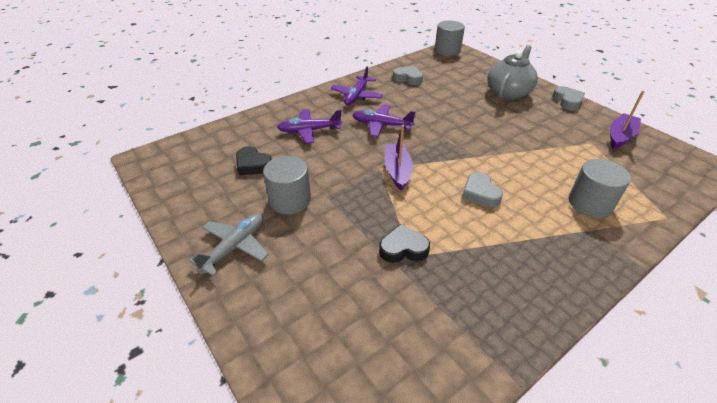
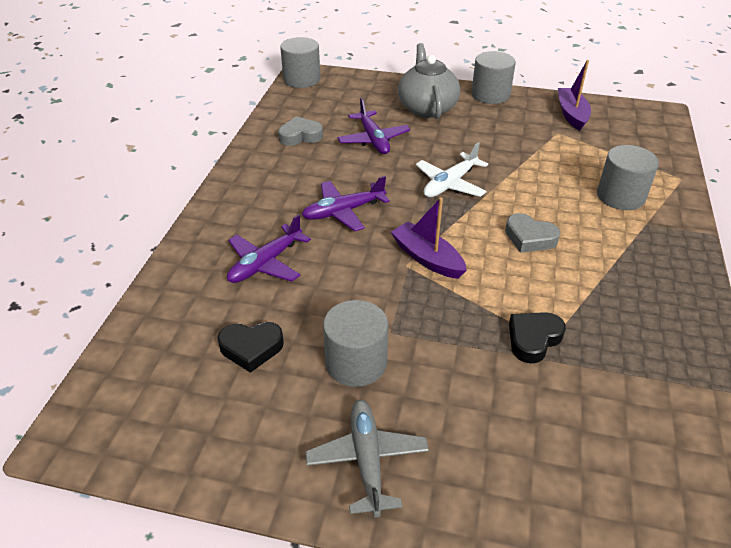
camera: 40 degrees left, 0 degrees up
(356, 96) = (266, 187): purple plane -> purple plane (373, 140)
(466, 139) = (450, 184): none -> white plane
(567, 101) = (490, 94): grey heart -> grey cylinder

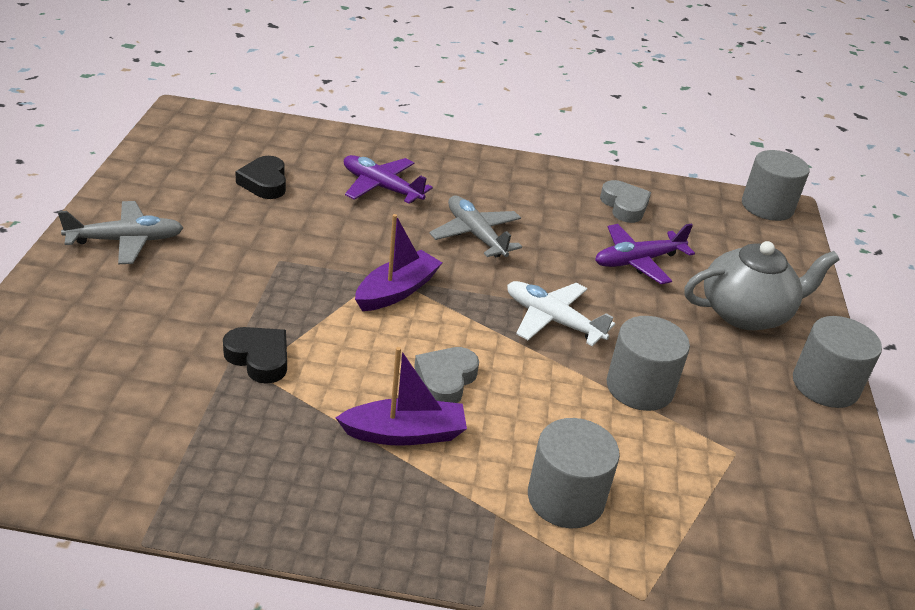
camera: 80 degrees right, 5 degrees down
(343, 211) = (475, 235): purple plane -> grey plane
(356, 363) = (239, 238): grey cylinder -> grey cylinder (639, 387)
(571, 114) = (808, 481): purple boat -> purple boat (404, 433)

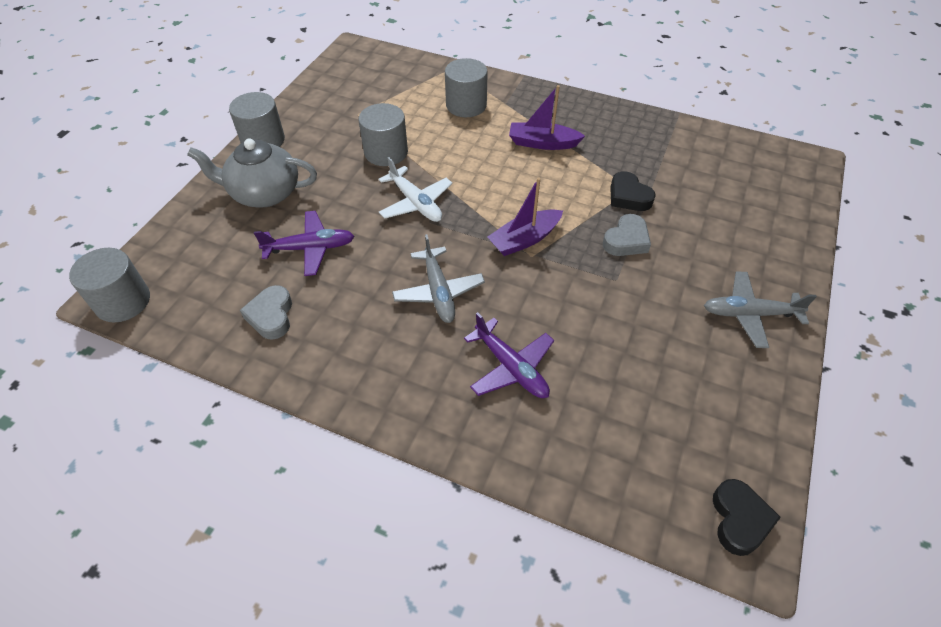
camera: 160 degrees left, 15 degrees up
(264, 183) = (633, 386): black heart -> black heart (739, 519)
(445, 380) = (509, 170): grey heart -> grey heart (626, 240)

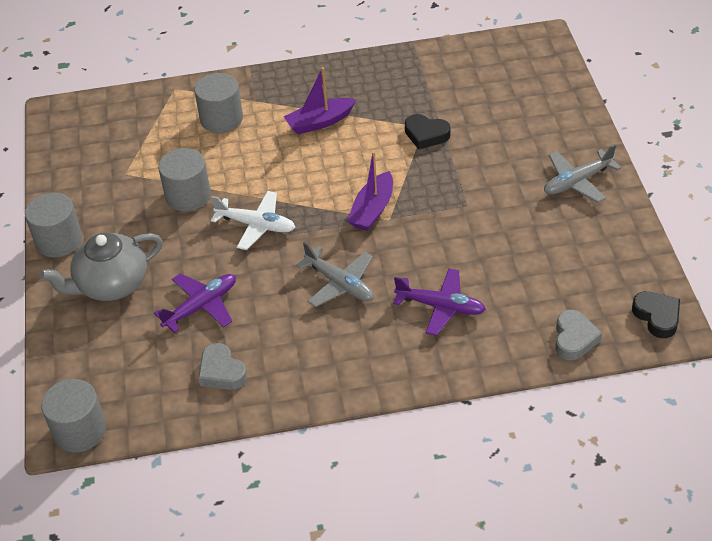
camera: 30 degrees left, 5 degrees down
(626, 240) = (451, 171): grey heart -> grey heart (574, 338)

